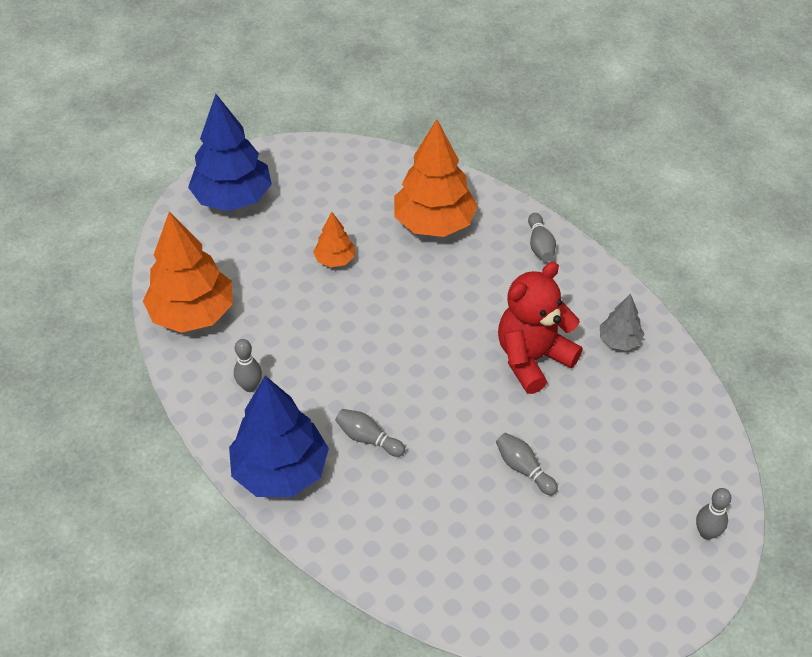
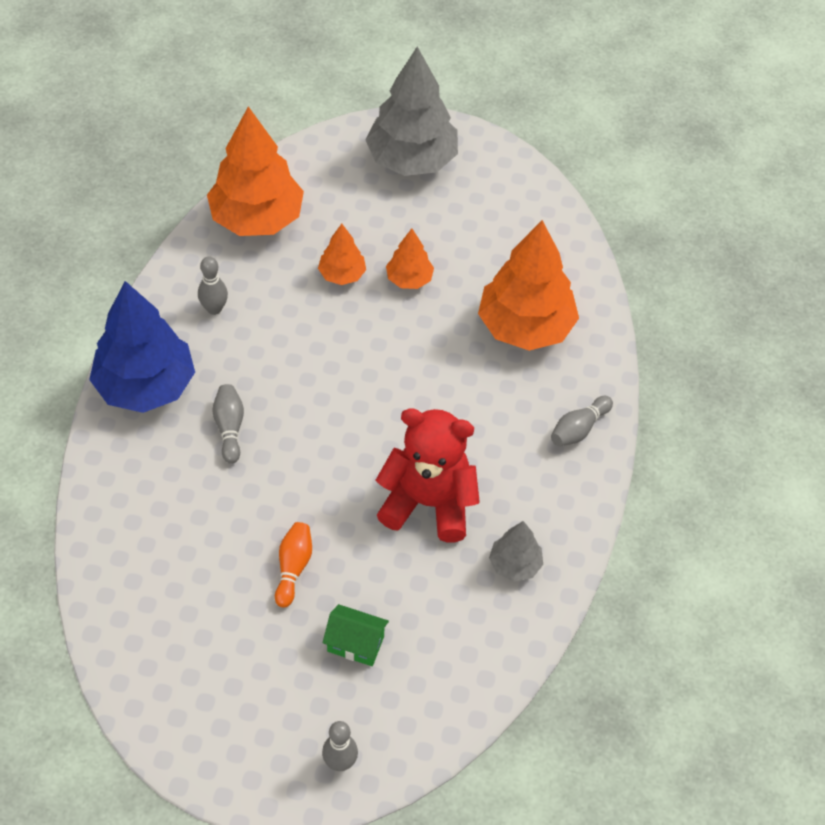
camera: 50 degrees right, 5 degrees up
(233, 198) = (412, 160): blue tree -> grey tree
(294, 294) = (342, 274): none -> orange tree
(523, 469) = (293, 568): grey bowling pin -> orange bowling pin
(616, 467) = (355, 644): none -> green house

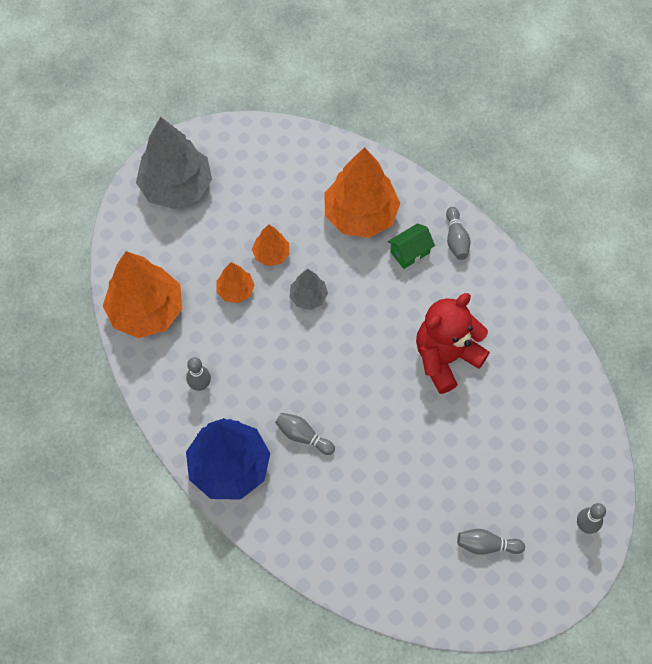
camera: 50 degrees left, 10 degrees up
(239, 674) = (487, 545): none -> grey bowling pin
(293, 568) = (435, 465): orange bowling pin -> none
(355, 644) = (513, 464): green house -> green house (410, 252)
(515, 564) = (522, 339): grey tree -> grey tree (308, 297)

